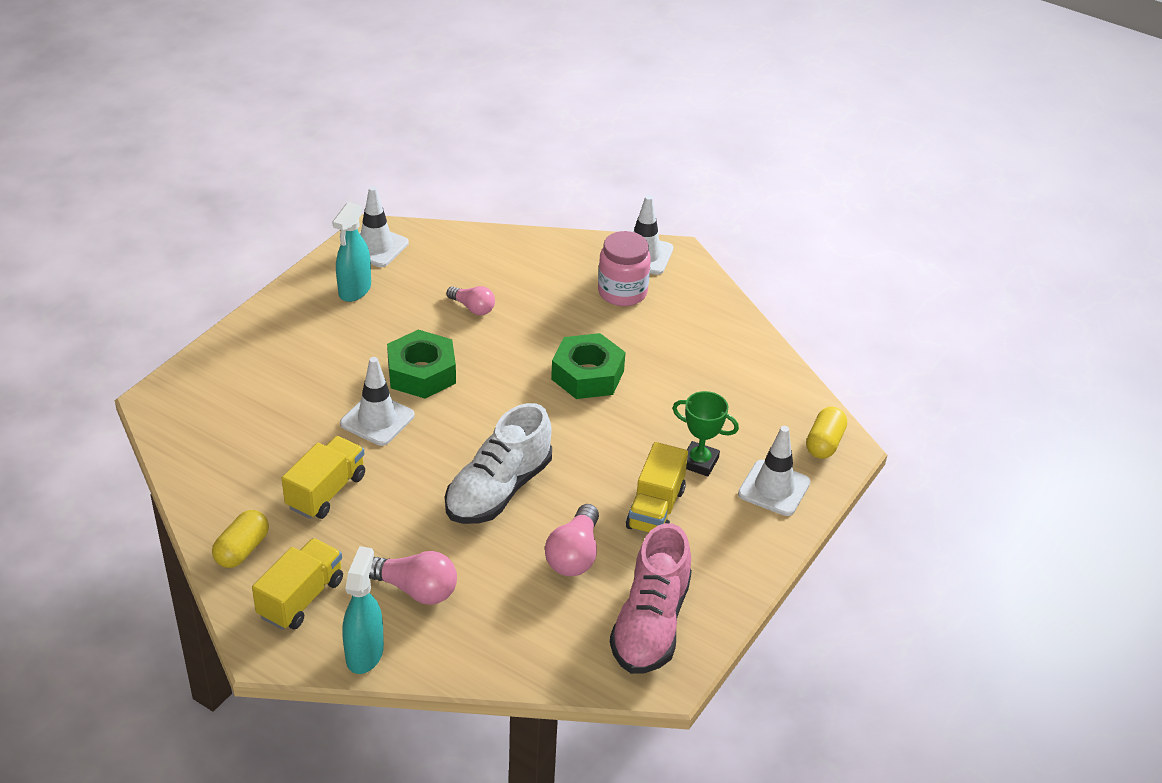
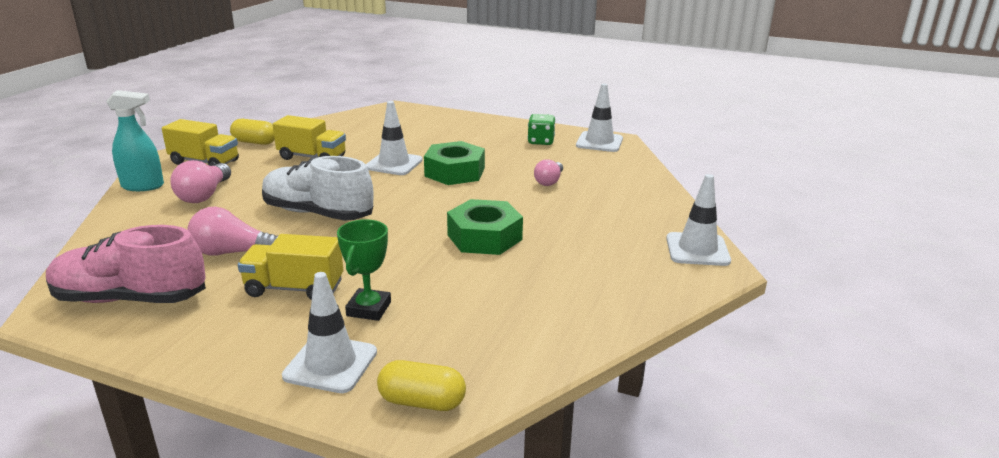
camera: 80 degrees right, 15 degrees down
(354, 290) = (541, 141): turquoise spray bottle -> green dice
(622, 292) = (624, 243): pink jar -> none

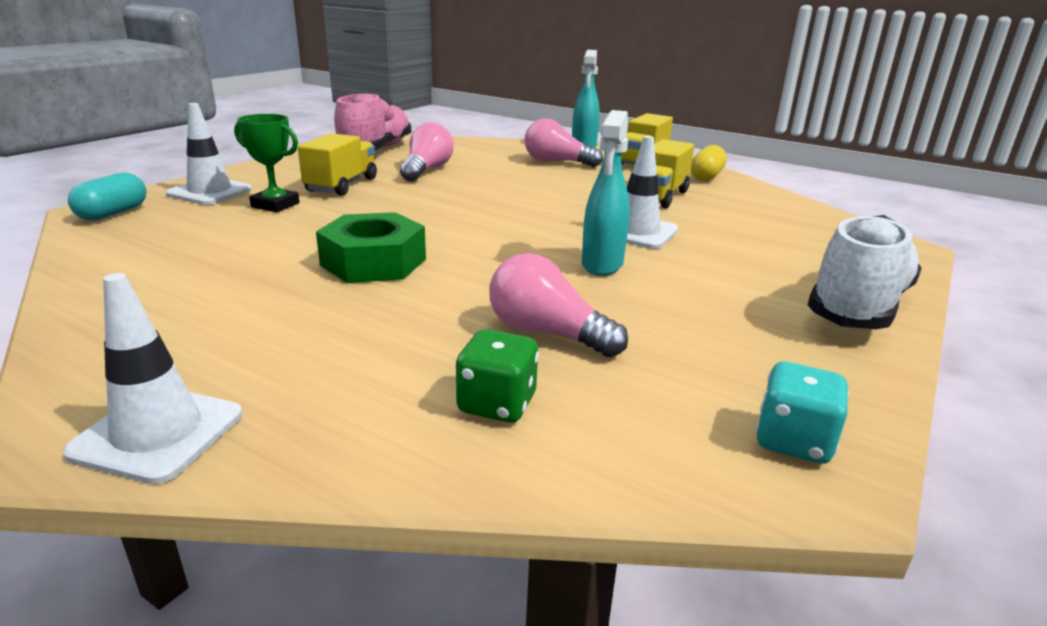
camera: 100 degrees right, 0 degrees up
(318, 213) = (493, 195): white shoe -> white shoe (858, 306)
(422, 402) = (113, 213): yellow capsule -> turquoise capsule
(455, 172) = (602, 265): green nut -> turquoise spray bottle
(541, 141) = (769, 357): green dice -> green dice (497, 404)
(549, 181) = (547, 333): pink light bulb -> pink light bulb, size x1.51
(599, 142) = (793, 441): white traffic cone -> turquoise dice

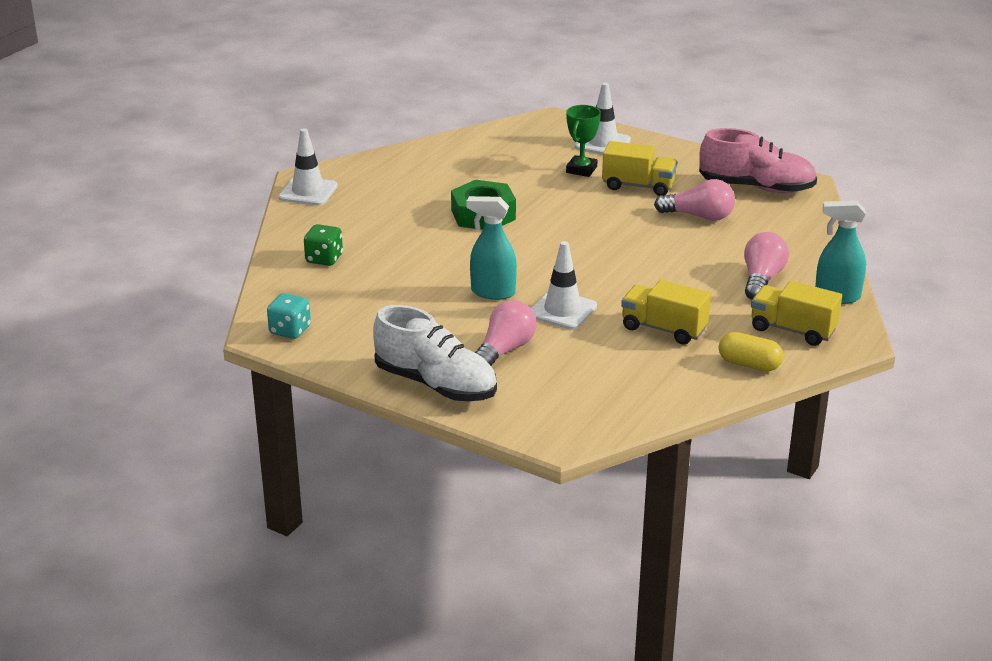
camera: 90 degrees right, 5 degrees up
(113, 213) = (548, 125): turquoise capsule -> none
(547, 333) = (392, 271): pink light bulb -> pink light bulb (504, 350)

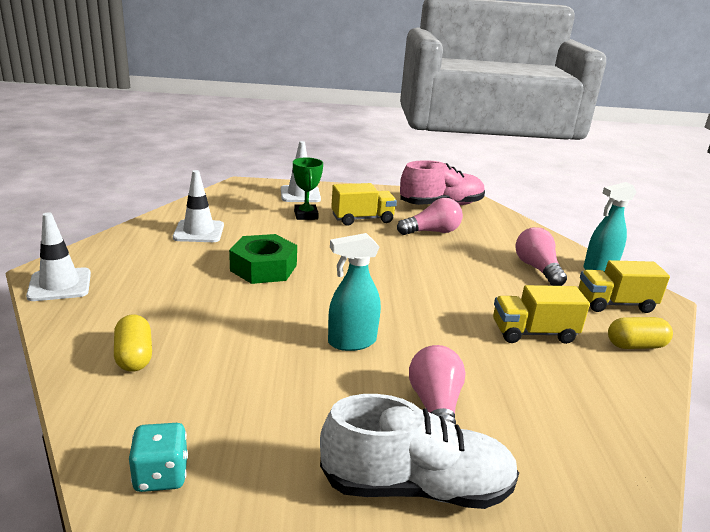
camera: 35 degrees left, 5 degrees down
(324, 259) = (134, 356): green dice -> yellow capsule
(562, 310) = (434, 341): white traffic cone -> white traffic cone (199, 232)

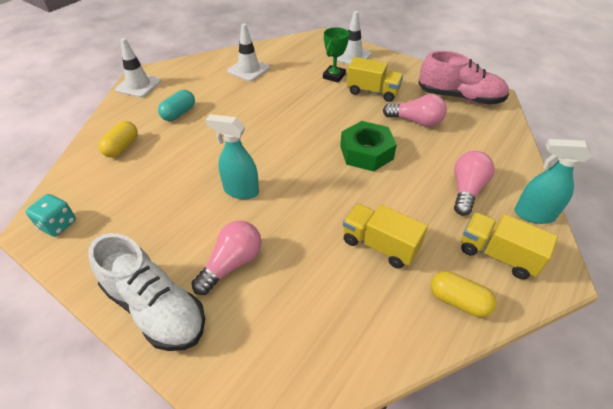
camera: 40 degrees right, 20 degrees up
(167, 297) = (179, 113): none -> turquoise capsule
(263, 268) = (255, 112): green nut -> green nut (366, 152)

